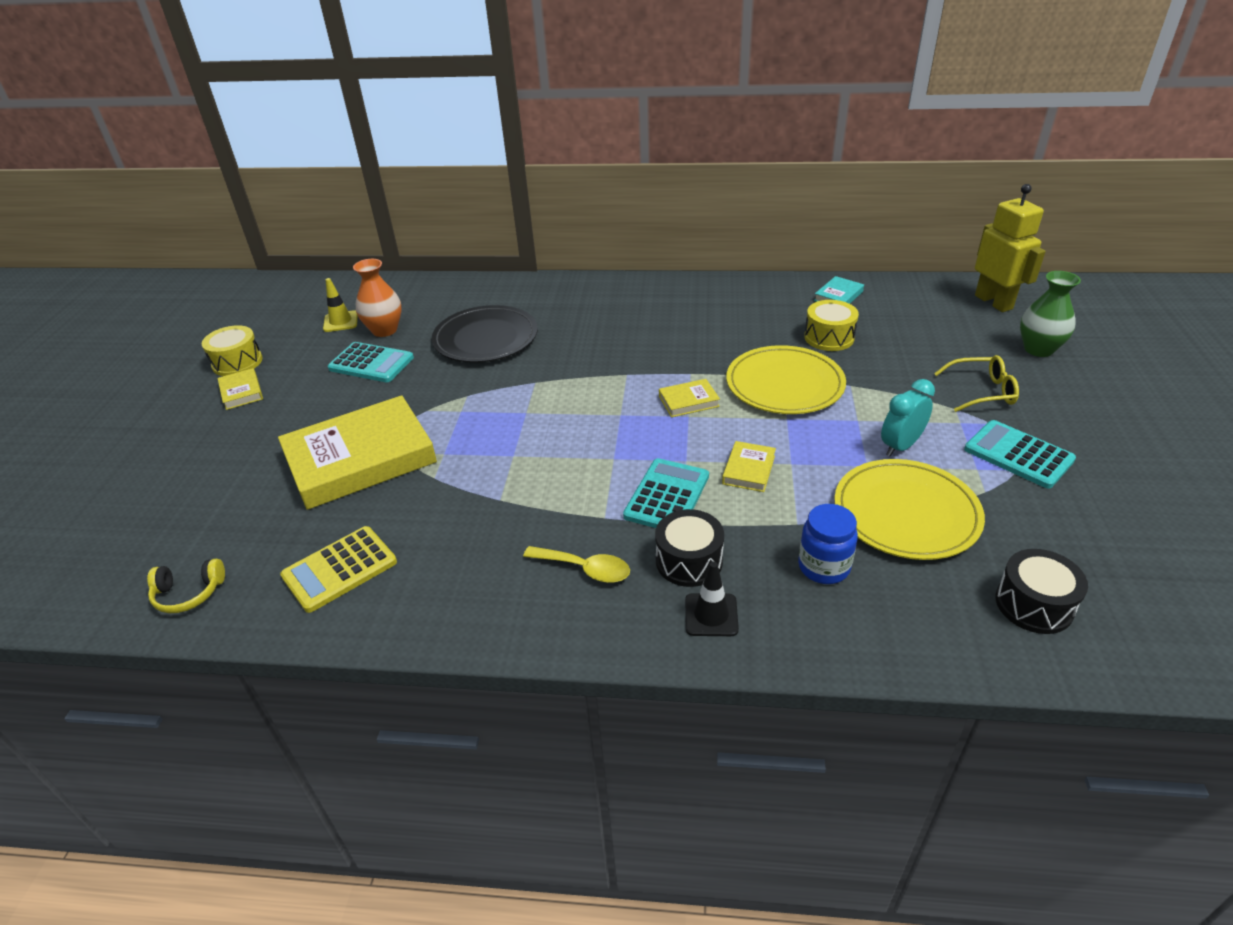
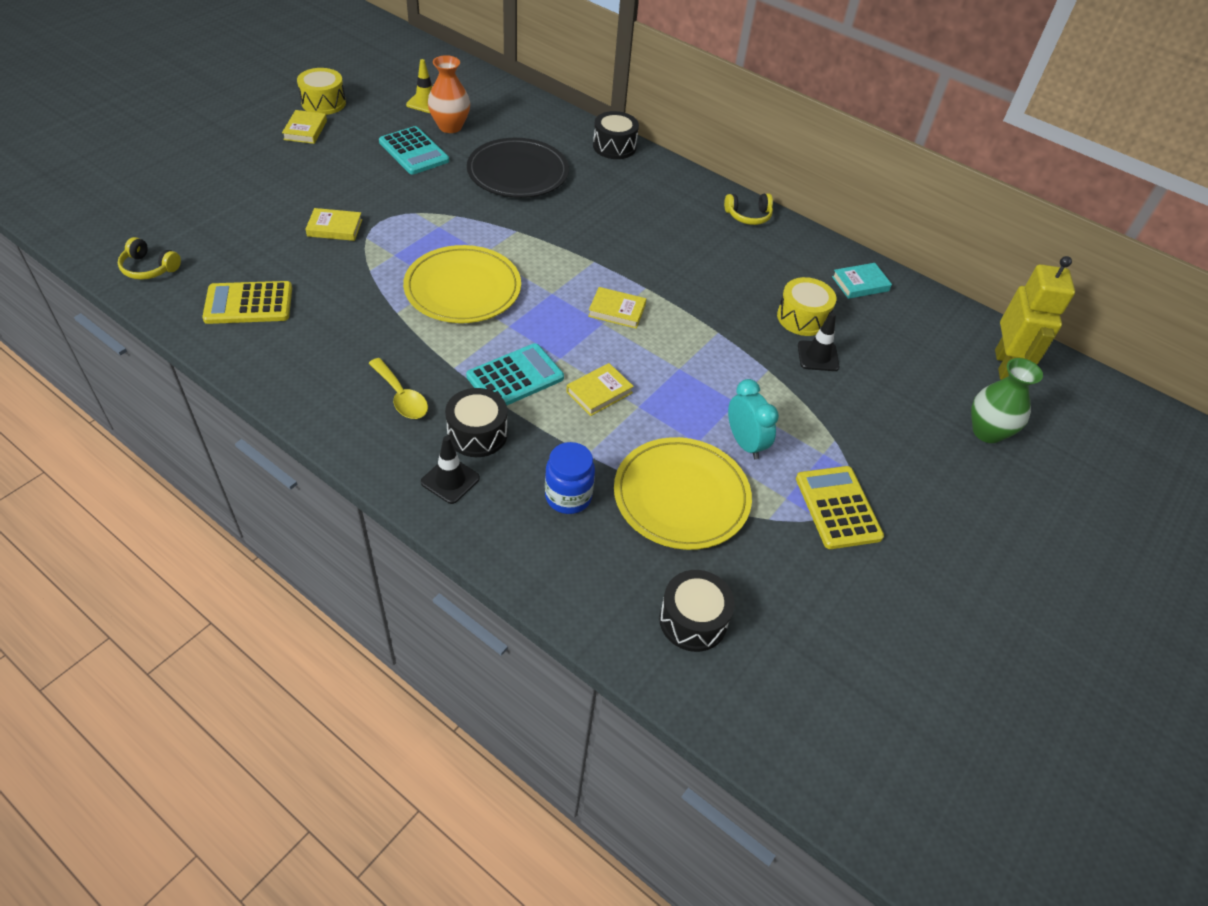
camera: 25 degrees right, 10 degrees up
(360, 459) = (335, 228): yellow book -> yellow book, size x0.42
(545, 285) = (614, 146): none -> black drum
(706, 288) = (748, 216): none -> yellow headphones
(784, 384) = (712, 338): yellow plate -> yellow plate (463, 288)
(872, 358) = (818, 356): none -> black traffic cone
(900, 446) = (745, 443): turquoise clock -> turquoise clock turned 75 degrees clockwise
(982, 391) = (879, 439): yellow glasses -> none
(1018, 455) = (837, 508): turquoise calculator -> yellow calculator

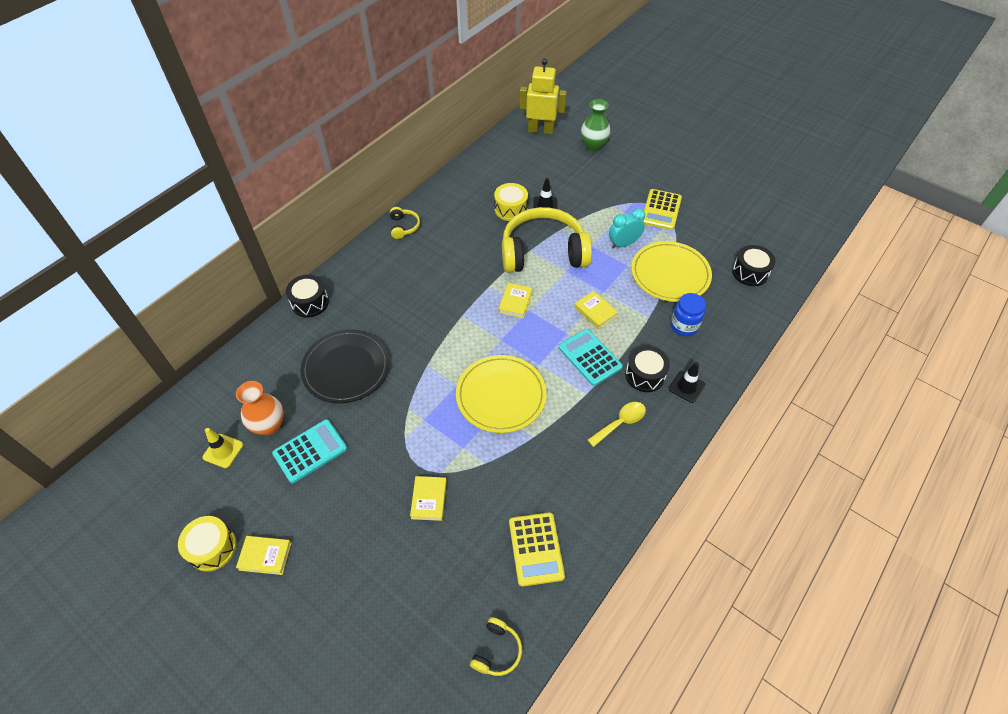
camera: 85 degrees left, 5 degrees up
(715, 346) = (543, 252): none -> yellow headphones
(837, 508) = (661, 210): yellow calculator -> yellow calculator turned 60 degrees counterclockwise
(860, 284) = (474, 179): turquoise book -> none

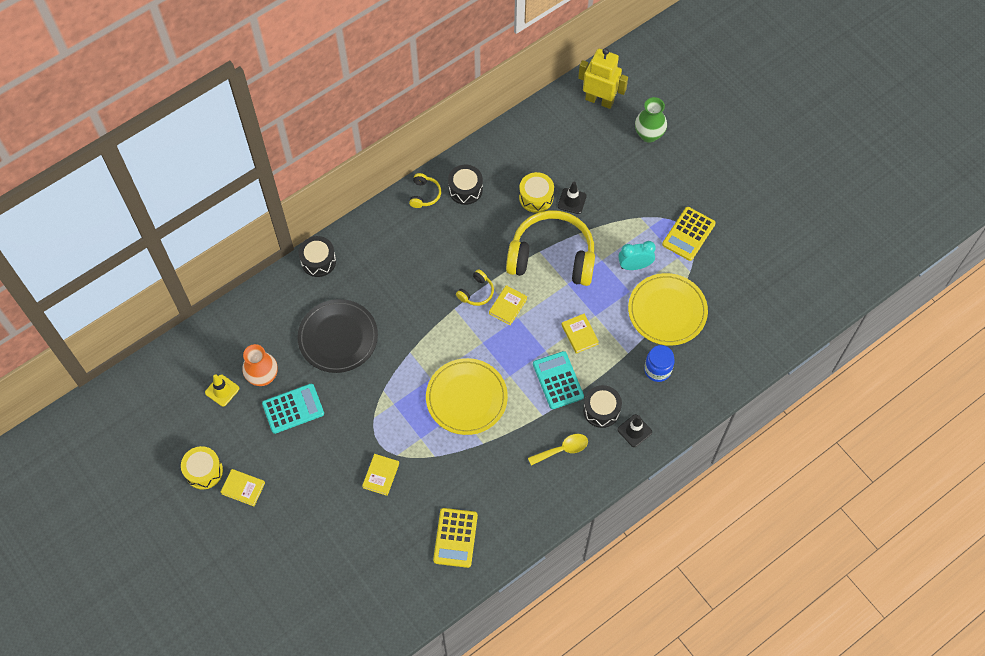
camera: 15 degrees right, 10 degrees up
(497, 651) = (402, 605): yellow headphones -> yellow headphones (476, 292)
(750, 272) = (746, 328): black drum -> black drum (465, 189)

